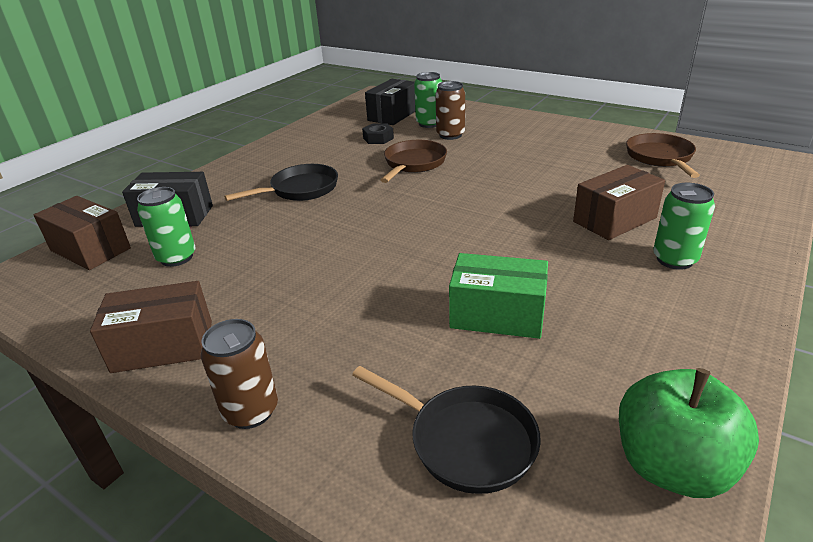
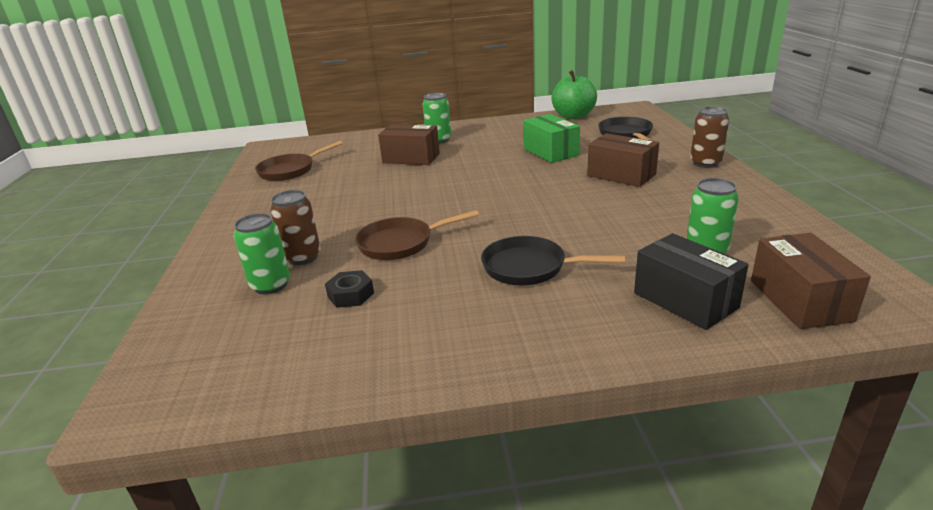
camera: 130 degrees left, 5 degrees down
(163, 346) = (742, 199): brown box -> brown box (621, 175)
(393, 115) = (249, 328): black box -> none

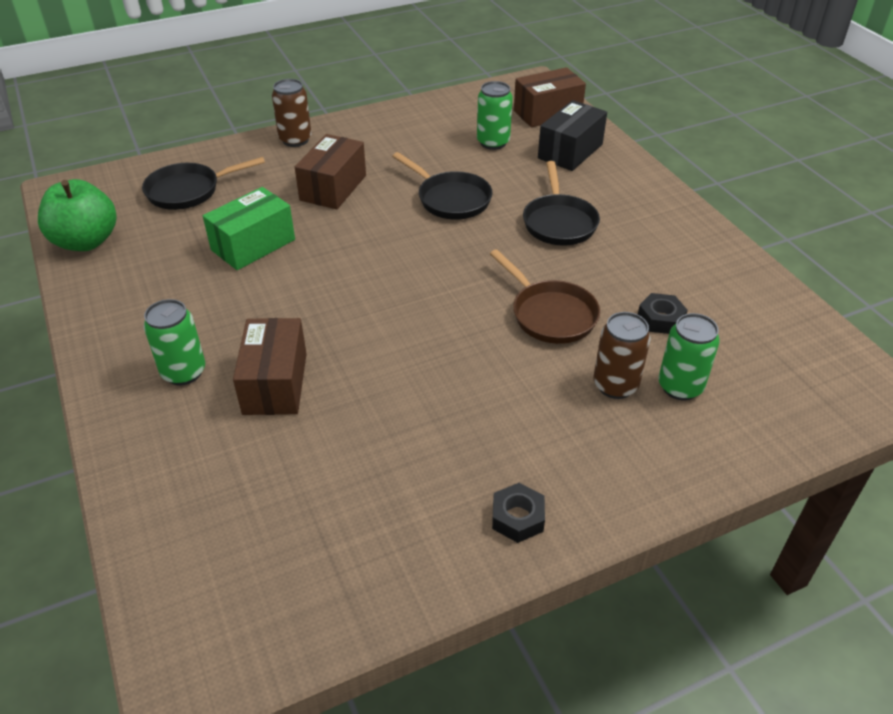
camera: 110 degrees left, 15 degrees up
(248, 210) = (517, 517): none -> black nut
(290, 171) = (341, 543): brown pan -> none
(590, 219) = (450, 199): none -> black pan

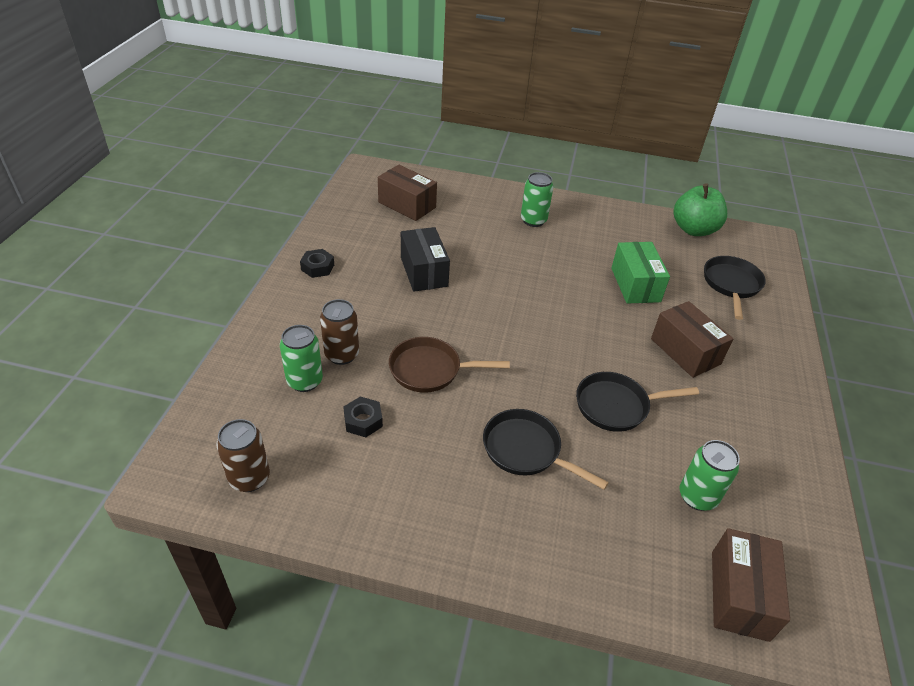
camera: 125 degrees right, 0 degrees up
(275, 383) = (493, 242): brown box -> brown box (407, 205)
(295, 140) = (784, 367): brown can -> brown can (249, 478)
(570, 151) = (637, 550): black box -> black box (424, 272)

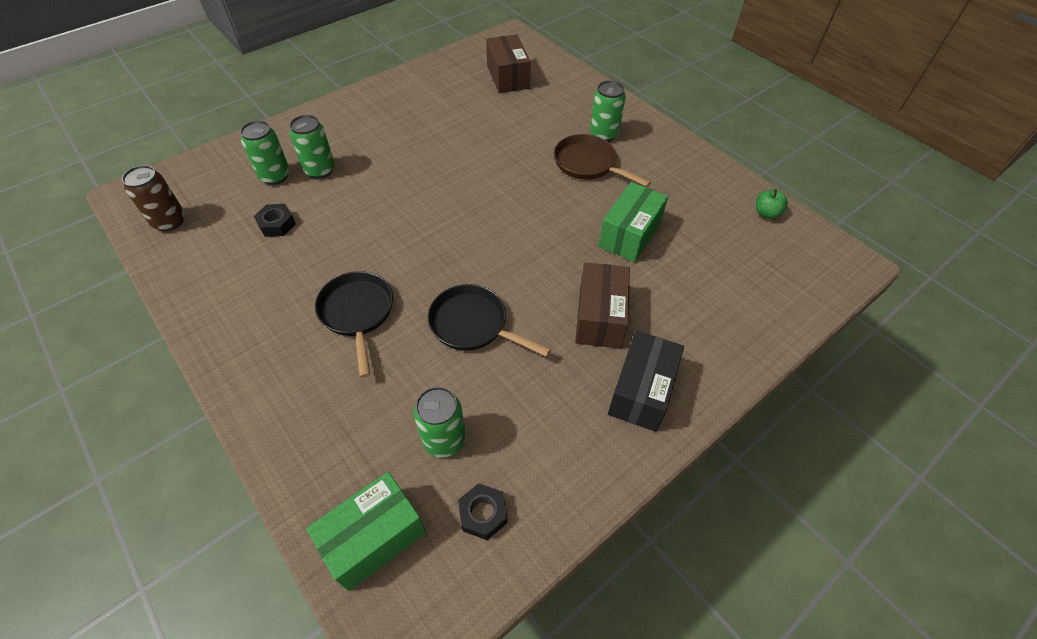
camera: 40 degrees right, 10 degrees up
(317, 267) = (381, 98): black nut -> black nut (483, 514)
(342, 355) = (320, 170): brown can -> green can
(424, 272) = (454, 136): black box -> black box (641, 391)
(430, 370) = (365, 213): brown pan -> brown pan (588, 164)
(694, 229) = (766, 213): green apple -> green apple, size x0.48
(731, 285) = (736, 284): black pan -> none
(739, 595) = (374, 537): brown box -> green box

